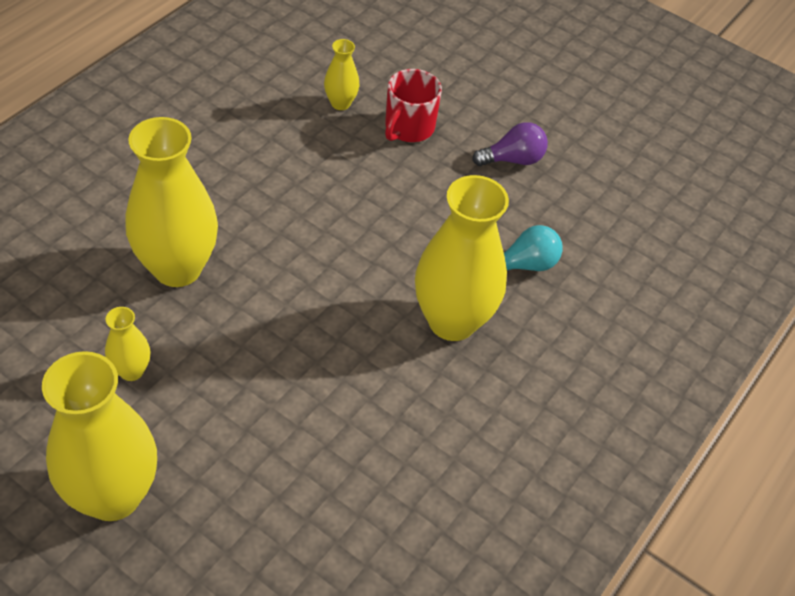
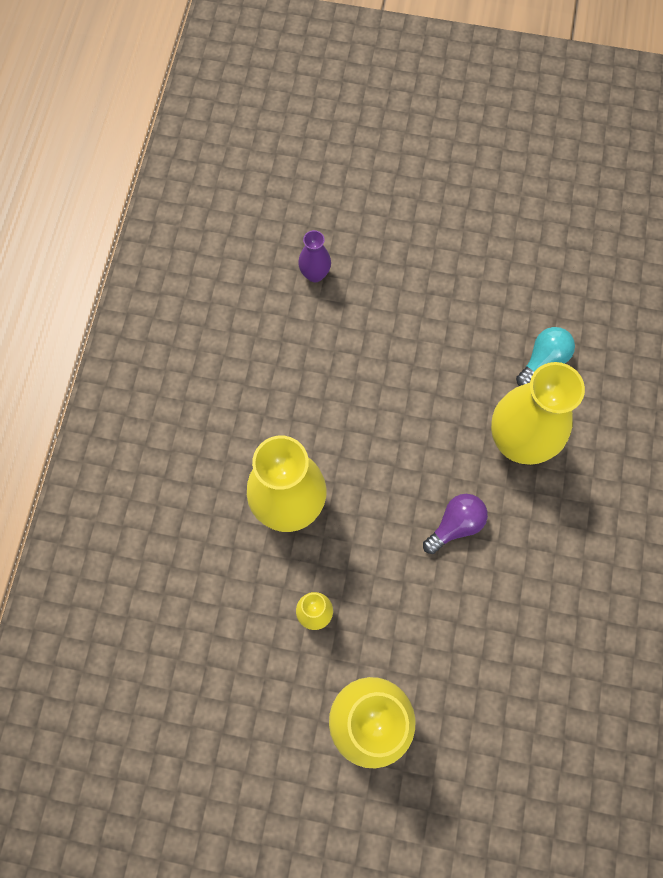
camera: 20 degrees left, 20 degrees up
(340, 103) = (315, 274): yellow vase -> purple vase
(408, 128) = (383, 271): red mug -> none
(513, 159) = (480, 261): purple light bulb -> purple light bulb (455, 525)

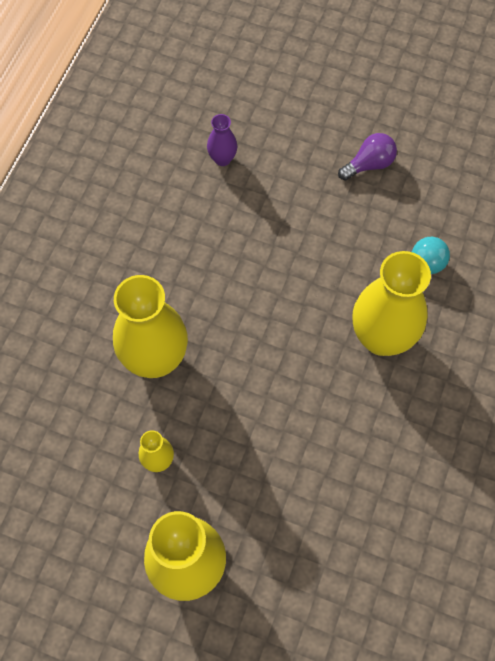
camera: 10 degrees right, 5 degrees down
(455, 525) = (306, 403): purple light bulb -> purple light bulb (369, 164)

